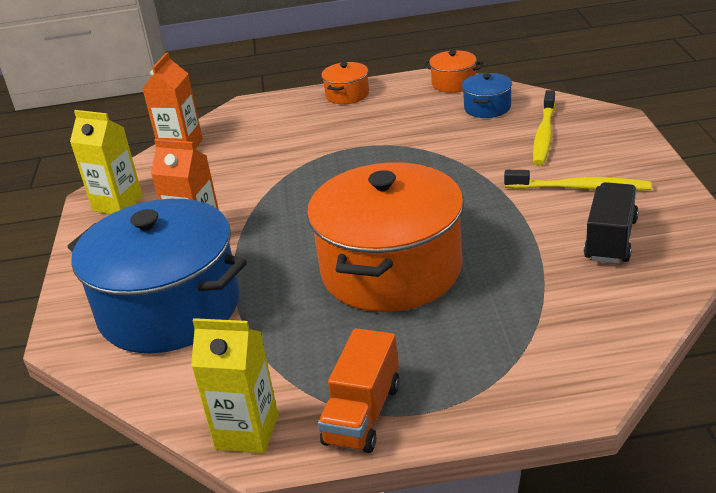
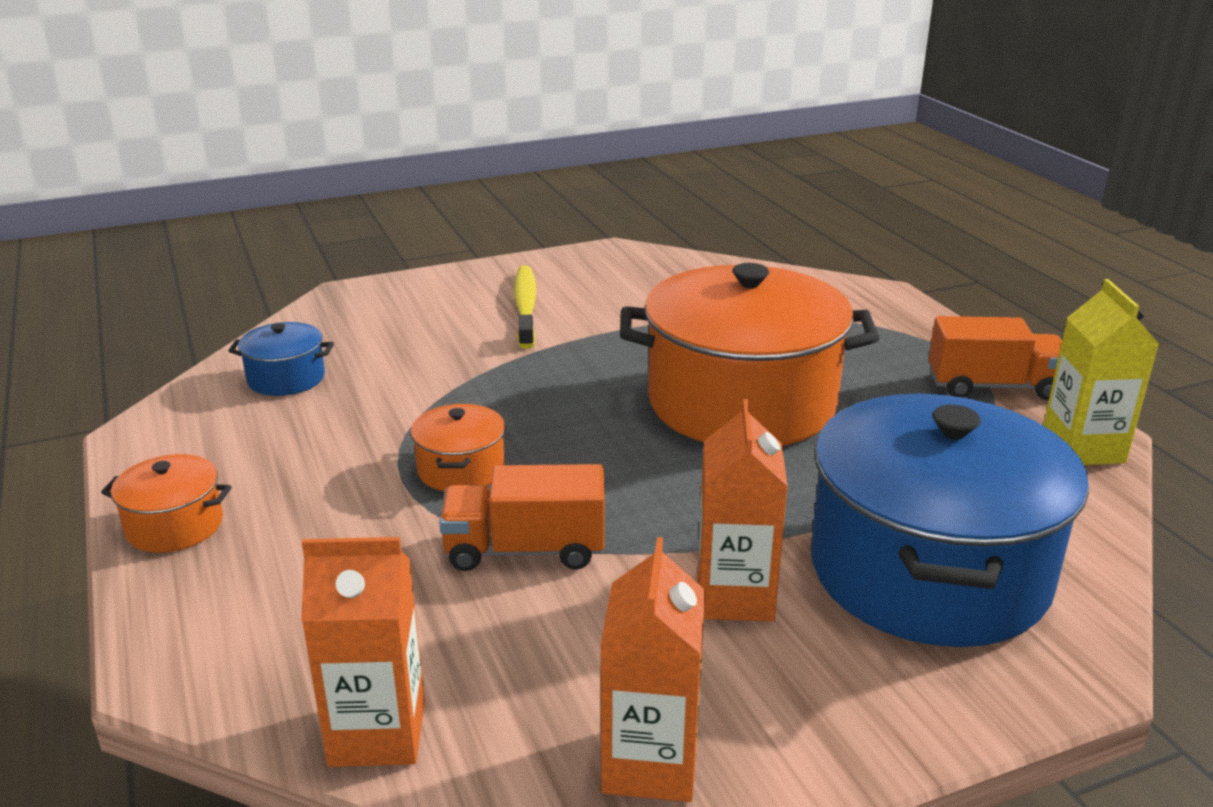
camera: 110 degrees left, 5 degrees down
(117, 204) = (650, 763): yellow carton -> orange carton
(273, 180) = (525, 550): none -> orange truck
(453, 83) = (177, 415): orange pot -> orange pot (461, 469)
(544, 135) = (385, 333): yellow toothbrush -> none
(610, 240) = (631, 289): black truck -> none

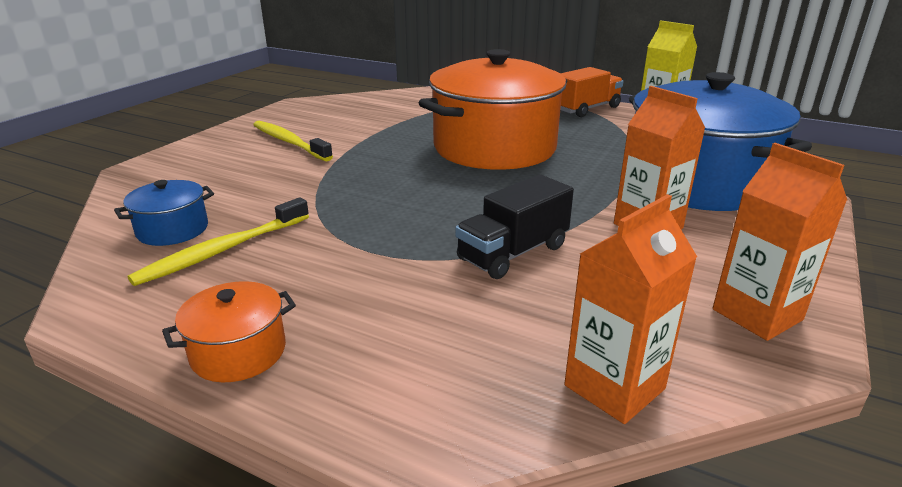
camera: 40 degrees left, 0 degrees up
(292, 419) = (222, 250): none -> yellow toothbrush
(461, 469) = (399, 231): orange pot -> none
(525, 550) = (513, 253): orange truck -> black truck

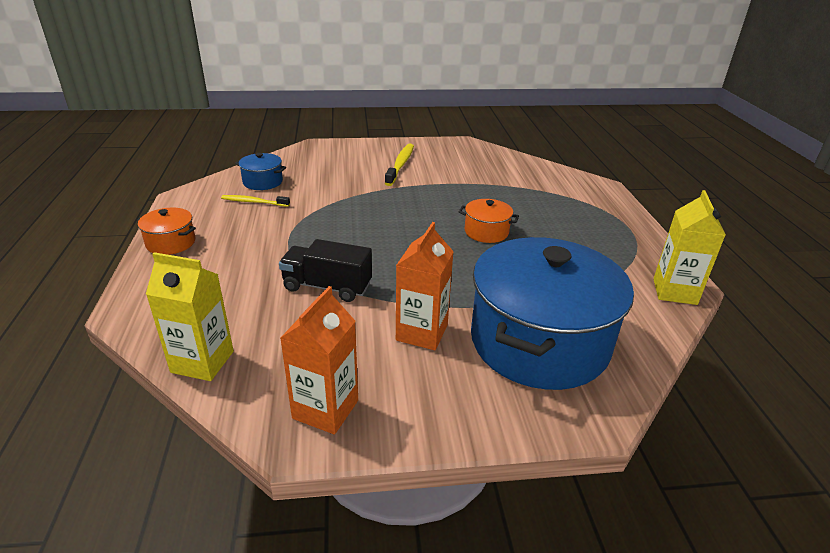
camera: 55 degrees right, 5 degrees up
(222, 250) = (254, 202): yellow toothbrush -> yellow toothbrush, size x0.65
(494, 148) = (486, 232): orange pot -> orange pot, size x0.42
(586, 109) = (639, 247): orange truck -> none
(614, 387) = (202, 362): orange carton -> yellow carton

